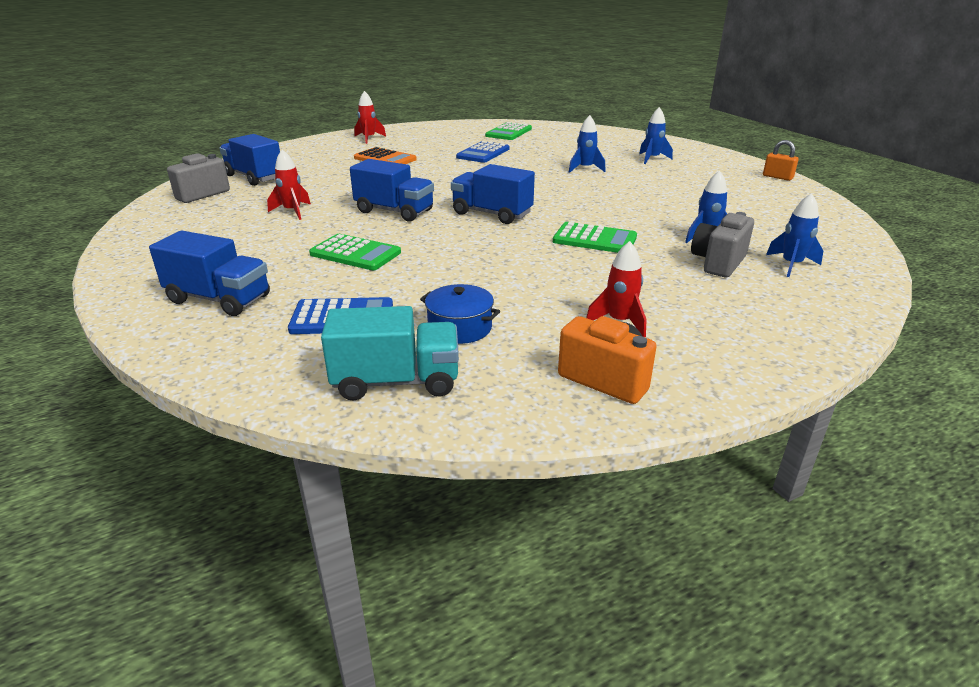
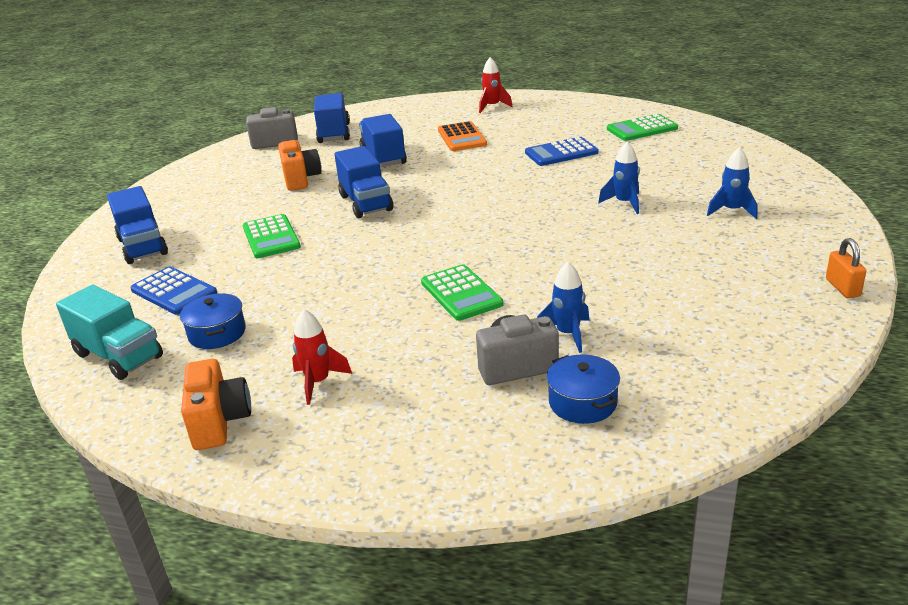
camera: 45 degrees right, 0 degrees up
(292, 211) = (301, 179): red rocket -> orange camera
(492, 214) = (432, 232): blue truck -> blue truck (383, 157)
(791, 265) = (582, 402): blue rocket -> blue pot

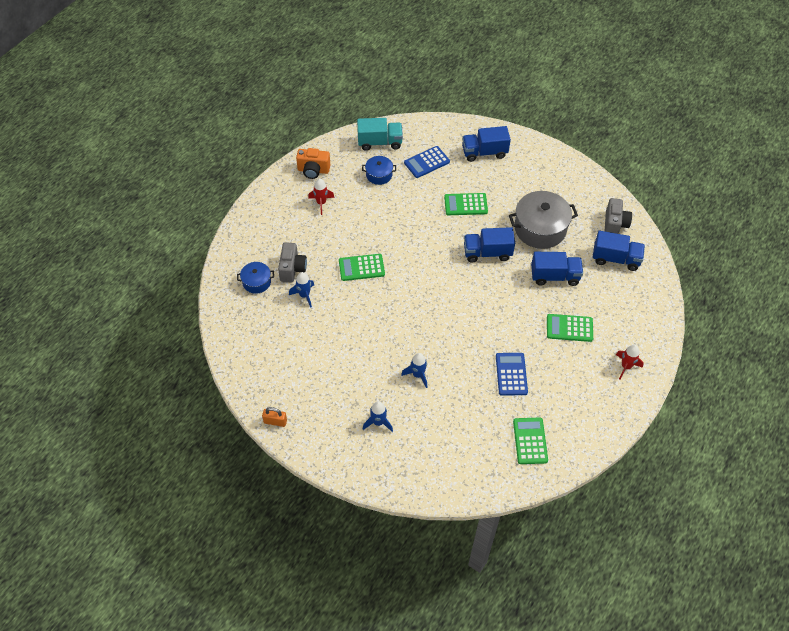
camera: 105 degrees right, 25 degrees up
(119, 356) = (380, 142): turquoise truck -> turquoise truck turned 150 degrees counterclockwise
(301, 179) = (540, 228): orange camera -> grey pot
(461, 137) = (569, 328): orange calculator -> green calculator

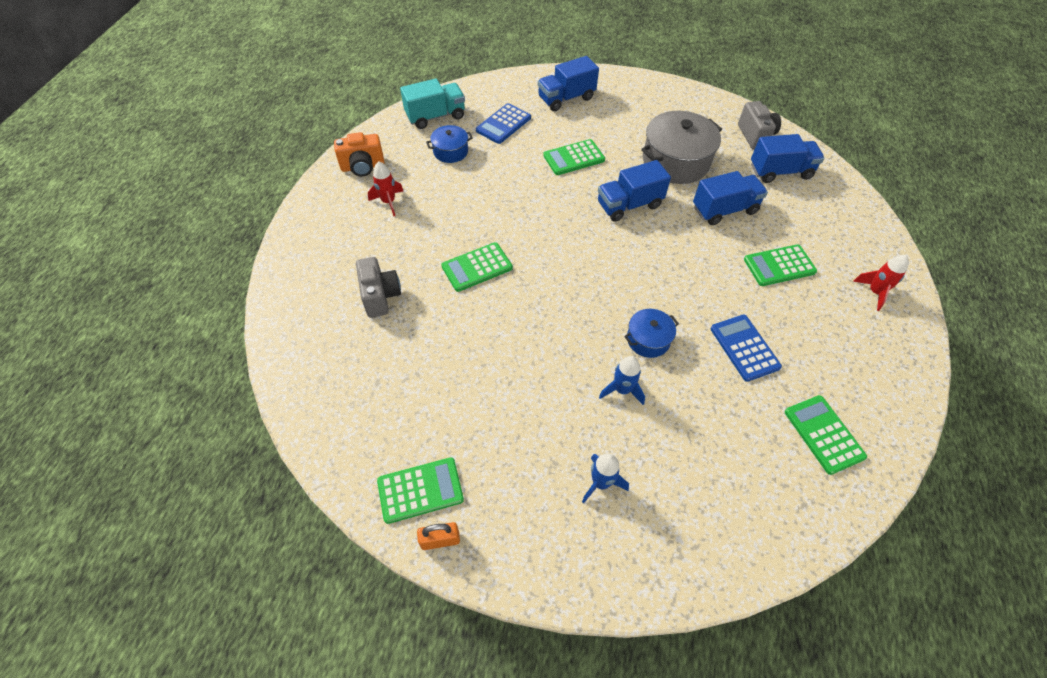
camera: 20 degrees left, 0 degrees up
(256, 282) = (334, 329): blue pot -> blue pot (648, 339)
(274, 392) = (420, 490): none -> green calculator
(304, 295) = (411, 327): blue rocket -> none

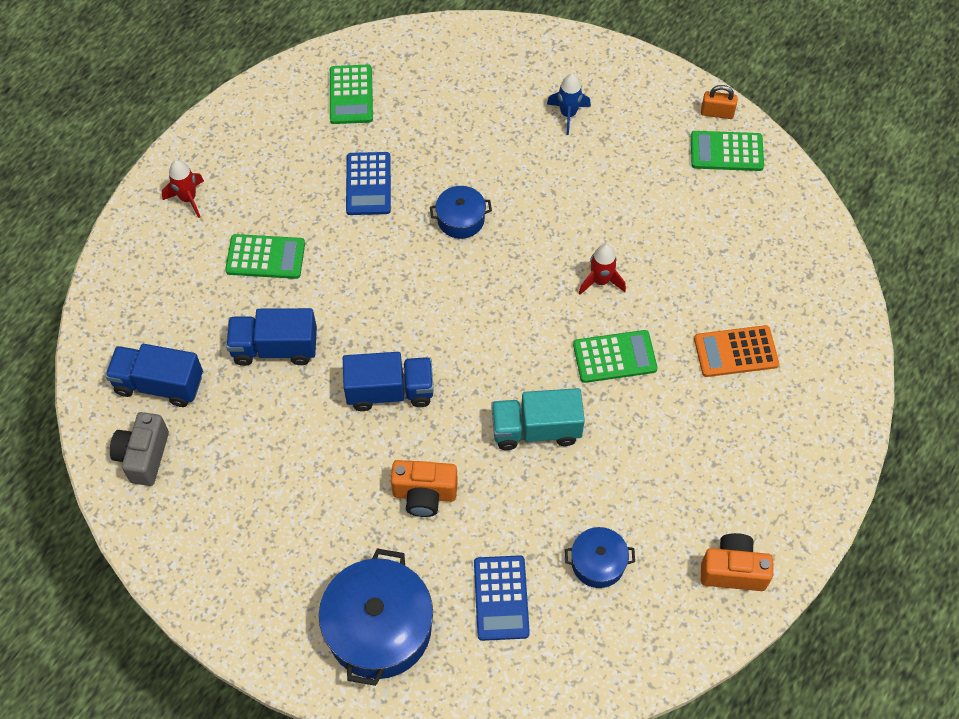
camera: 160 degrees left, 5 degrees up
(380, 296) = (735, 351): grey camera -> orange calculator
(388, 202) = (705, 491): red rocket -> red rocket (600, 281)
(435, 116) = (602, 650): turquoise truck -> turquoise truck (536, 429)
(503, 124) = (501, 598): blue calculator -> blue calculator turned 120 degrees clockwise
(566, 98) = (379, 628): blue truck -> blue pot
(574, 158) = (424, 495): green calculator -> orange camera
(622, 390) = (512, 180): blue rocket -> none
(675, 161) = (287, 444): grey pot -> none

